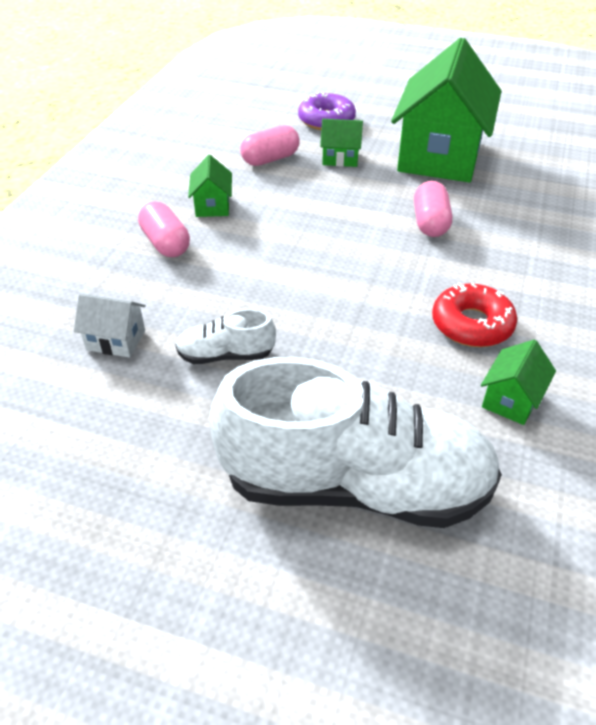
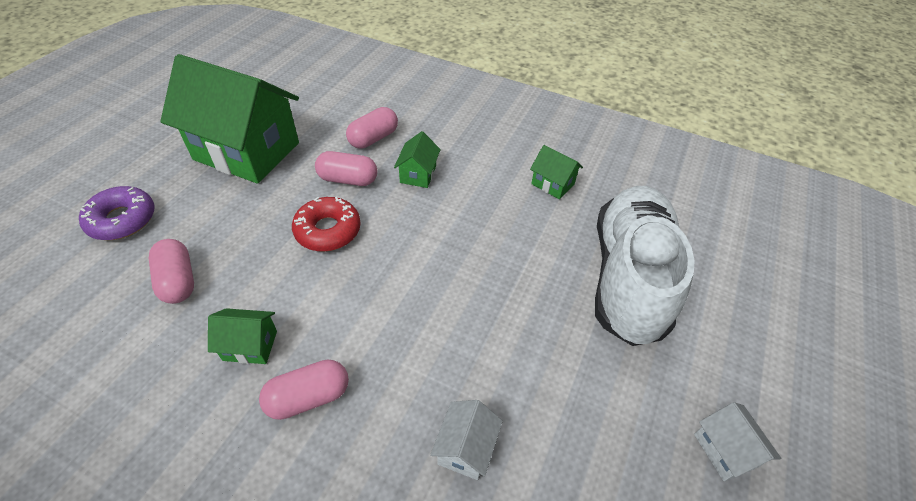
camera: 85 degrees left, 5 degrees up
(98, 570) = (725, 450): none -> white house
(226, 355) = (497, 347): white shoe -> none
(340, 158) = (211, 220): green house -> green house (418, 174)
(471, 324) = (479, 185): red donut -> red donut (328, 230)
(509, 230) = (373, 138): none -> pink capsule

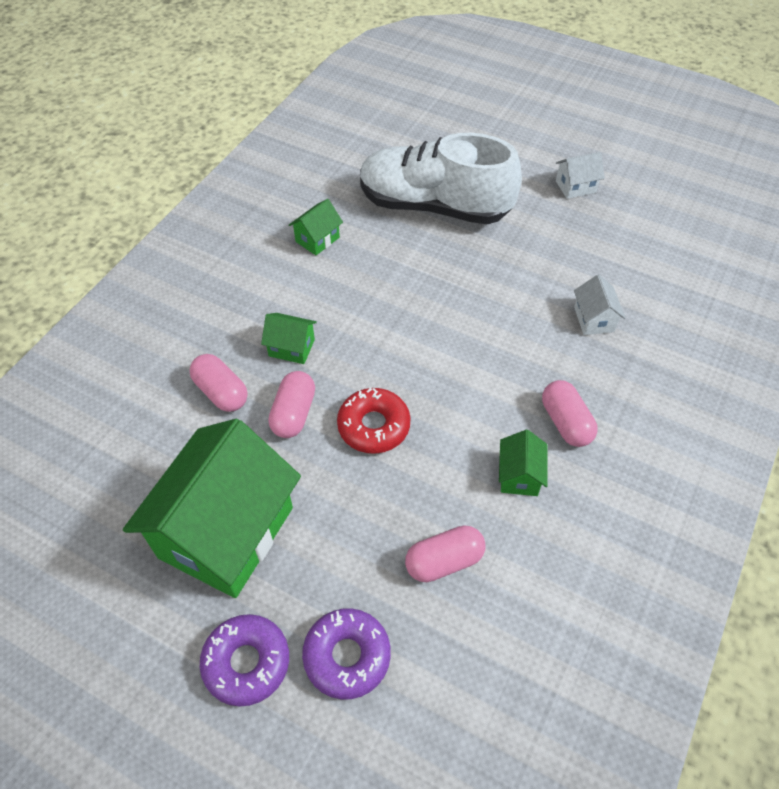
camera: 85 degrees left, 5 degrees up
(142, 168) = (246, 662): none -> purple donut
(465, 448) = (594, 319): white house -> white house turned 60 degrees clockwise

